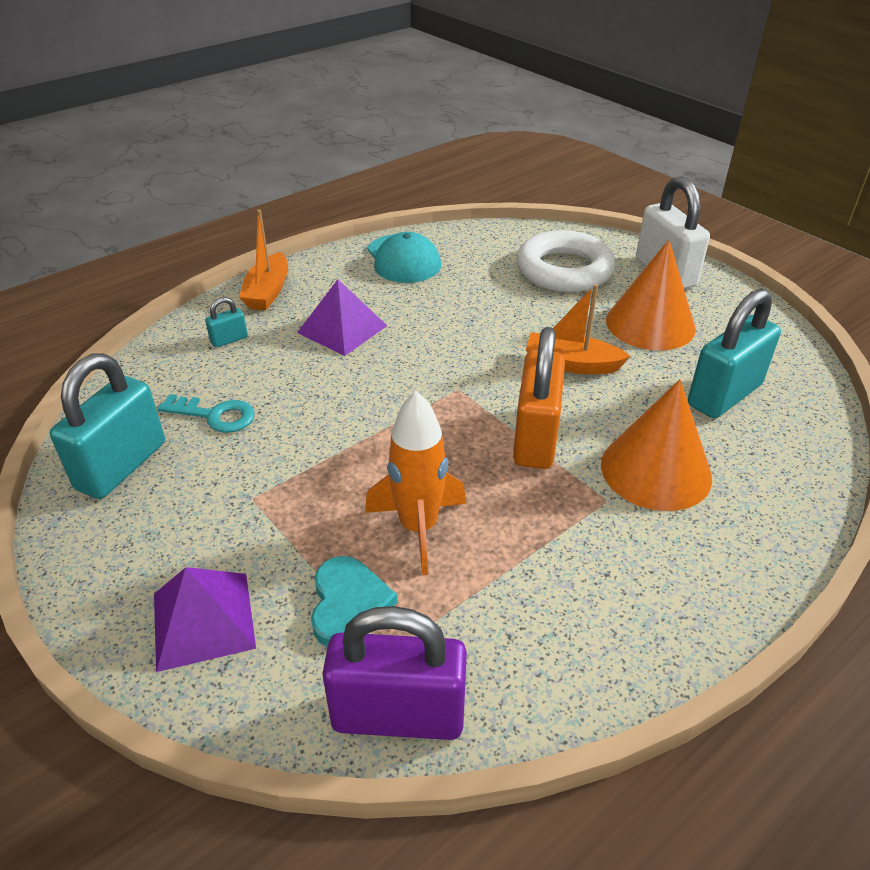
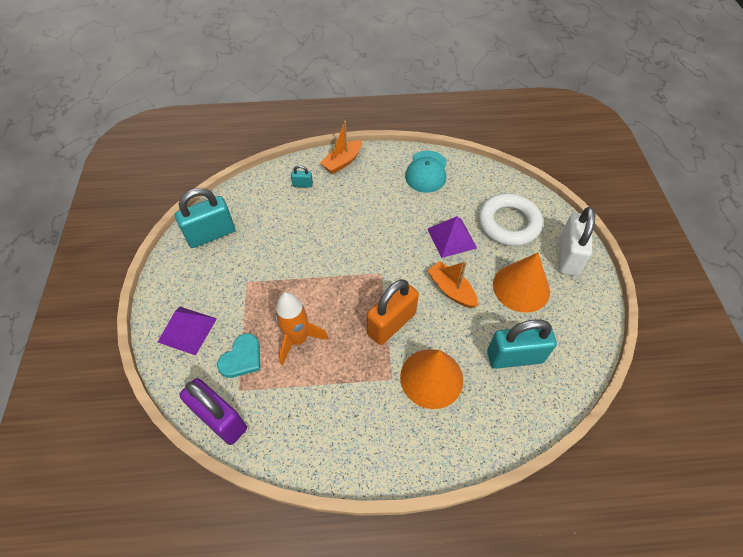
camera: 35 degrees right, 15 degrees up
(214, 415) = (264, 227): turquoise key -> none
(342, 329) = (358, 205): purple pyramid -> purple pyramid (451, 238)

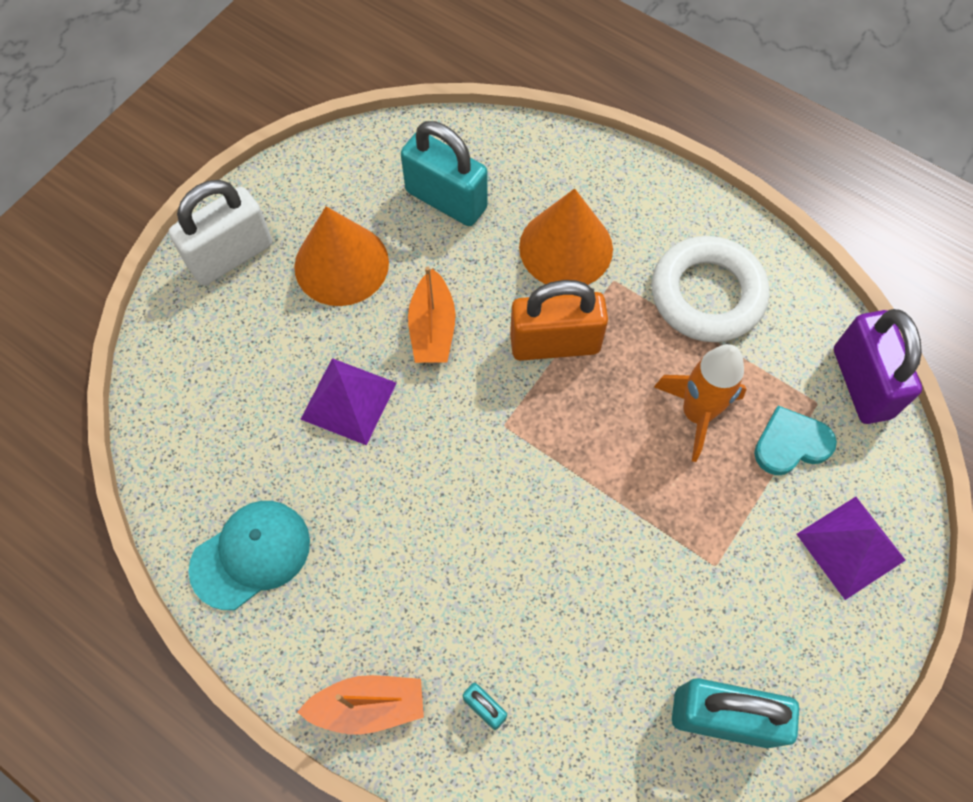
camera: 140 degrees left, 10 degrees up
(508, 223) = (244, 359): white ring -> white ring (707, 294)

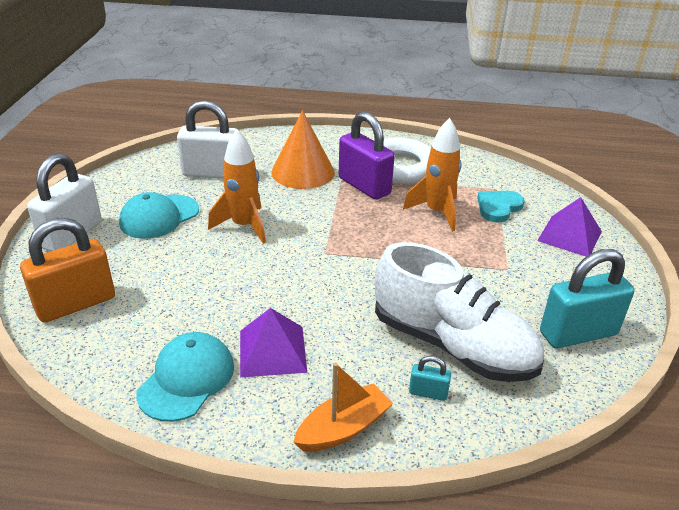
camera: 30 degrees left, 30 degrees down
(341, 264) = (159, 217): orange cone -> turquoise cap
(349, 400) = (209, 275): purple pyramid -> purple pyramid (272, 350)
(432, 328) = (244, 226): orange boat -> orange rocket
(446, 200) = (212, 173): turquoise padlock -> white padlock
(555, 343) = (328, 210): orange padlock -> orange padlock (76, 304)
(558, 655) = (452, 345): none -> white shoe
(861, 383) = (511, 175): purple padlock -> purple padlock (364, 186)

